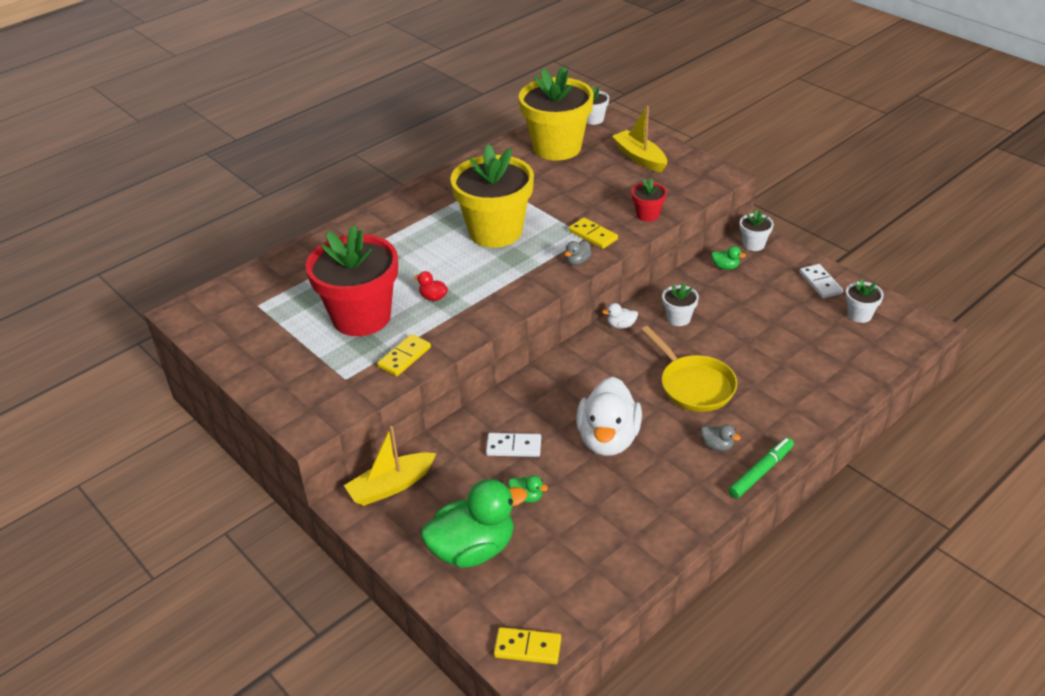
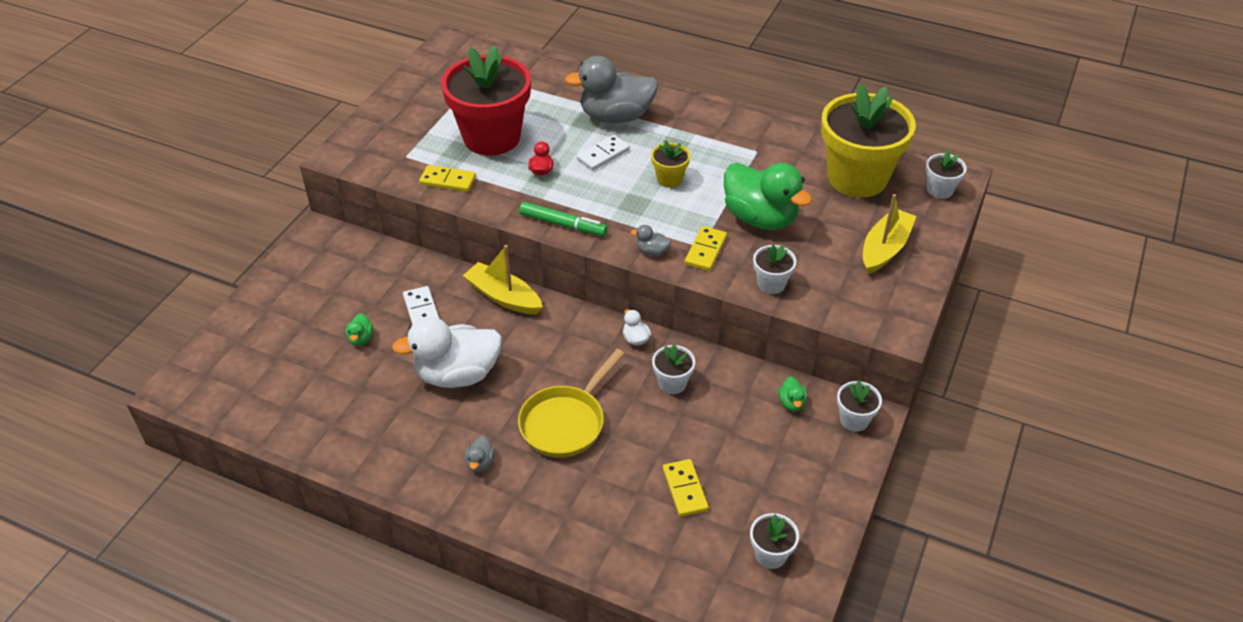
camera: 65 degrees right, 5 degrees up
(391, 240) = (616, 116): none -> grey duck
(391, 486) = (346, 249): yellow boat -> yellow boat (503, 297)
(473, 549) = (289, 322): green duck -> green duck (760, 218)
(495, 231) = (669, 179): yellow flower pot -> yellow flower pot, size x0.43
(527, 648) = (190, 389): yellow domino -> yellow domino (684, 489)
(647, 215) = (771, 284): red flower pot -> white flower pot
(760, 472) = (454, 508): green marker -> green marker (562, 224)
(820, 283) = (814, 502): white domino -> white domino (603, 155)

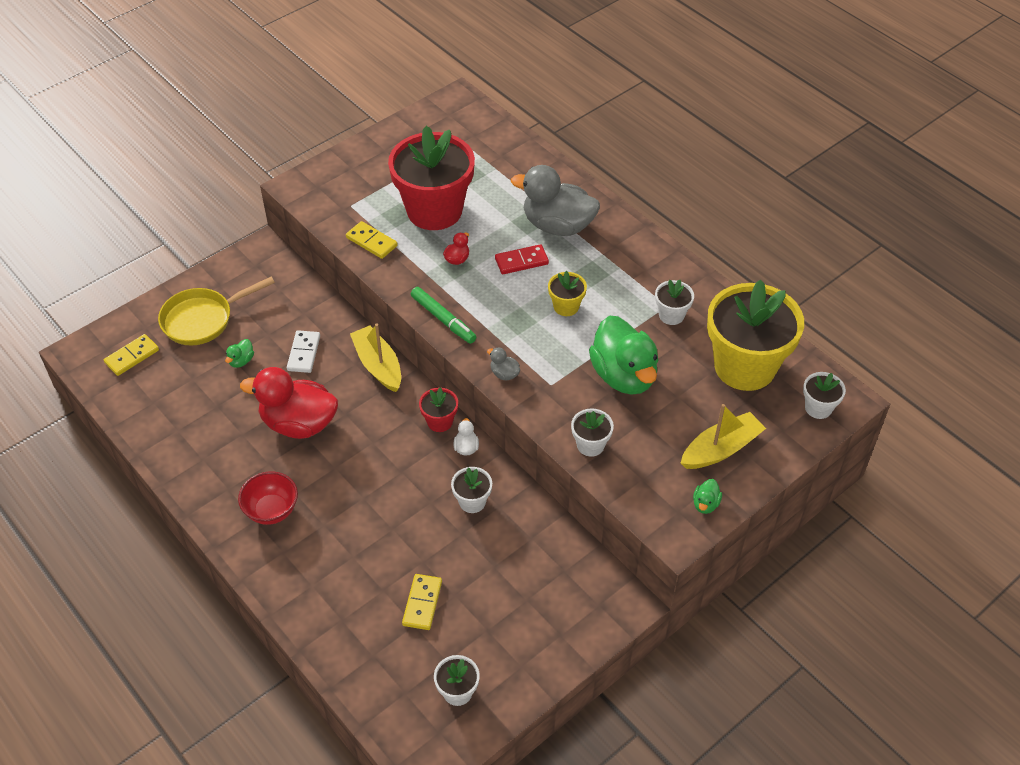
camera: 25 degrees right, 5 degrees up
(457, 374) = (299, 423): white duck -> red duck
(480, 463) = (271, 510): grey duck -> red bowl
(566, 422) = (361, 502): yellow pan -> yellow pan (202, 319)
(595, 325) = (440, 421): none -> red flower pot
(603, 155) = (521, 261): white domino -> red domino
(705, 250) = (552, 390): yellow domino -> yellow domino (132, 356)
(791, 403) = (565, 562): green duck -> green duck (705, 504)
(854, 420) = (611, 600): white flower pot -> white flower pot (671, 315)

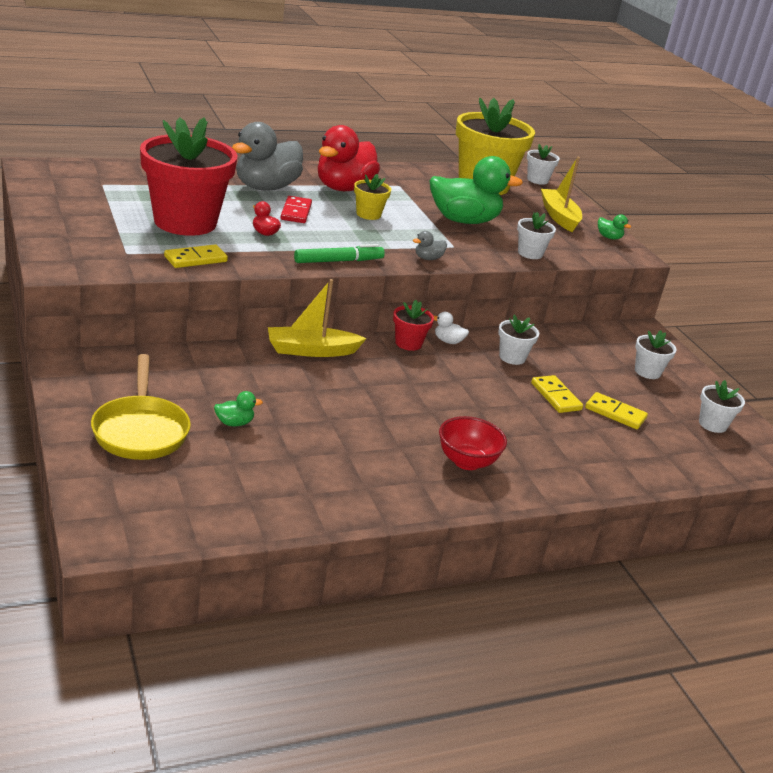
camera: 75 degrees left, 20 degrees down
(132, 356) = (154, 497): yellow domino -> yellow domino (555, 396)
(241, 361) = (234, 423): green duck -> green duck turned 60 degrees counterclockwise
(299, 423) = (357, 414): red duck -> red duck (343, 188)
(303, 353) = (257, 384): white domino -> none
(671, 315) = (411, 187): white flower pot -> white flower pot (647, 372)

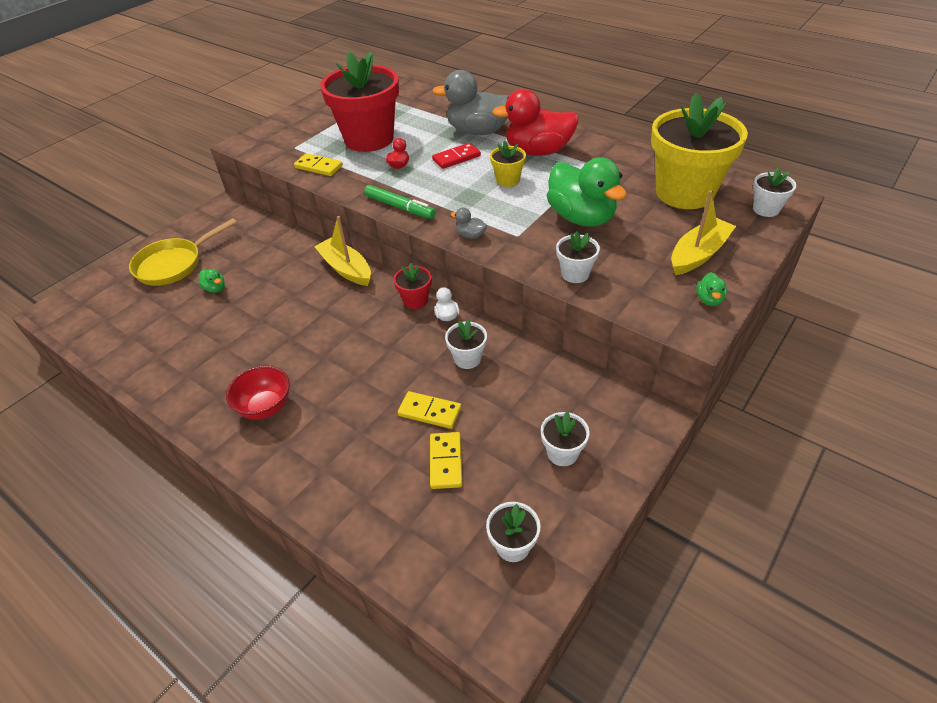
camera: 65 degrees right, 15 degrees up
(555, 396) = (430, 411): yellow domino -> yellow domino turned 75 degrees clockwise

